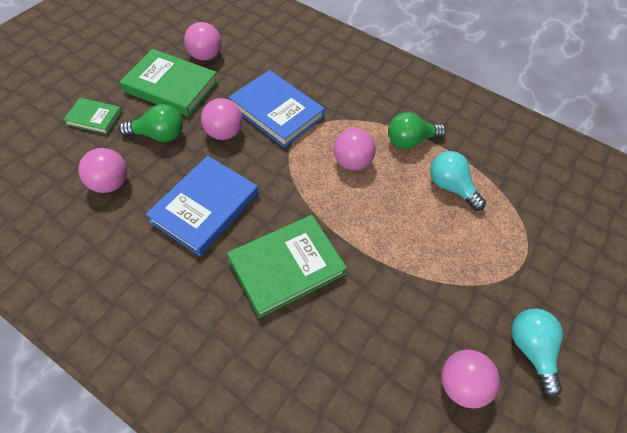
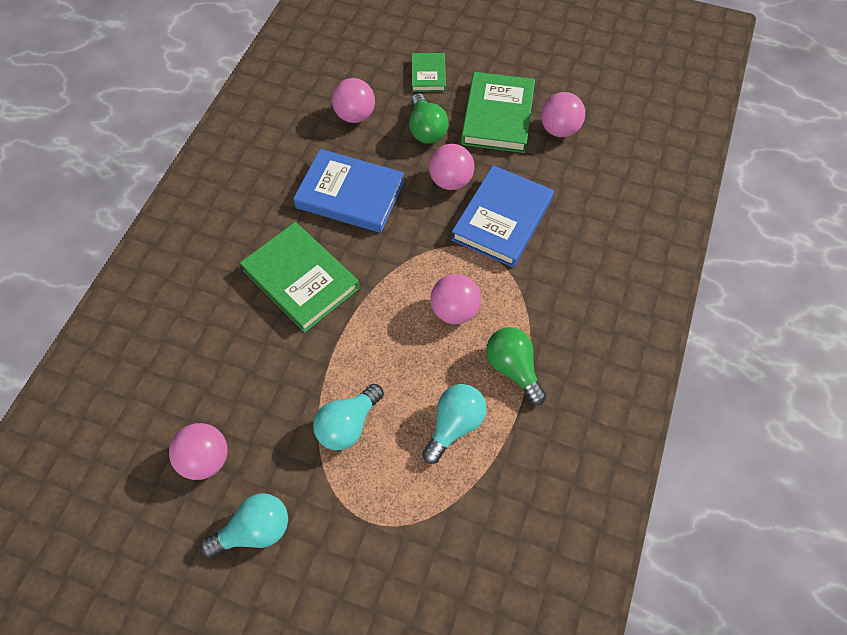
camera: 80 degrees right, 5 degrees up
(441, 258) = (348, 425): none -> turquoise light bulb

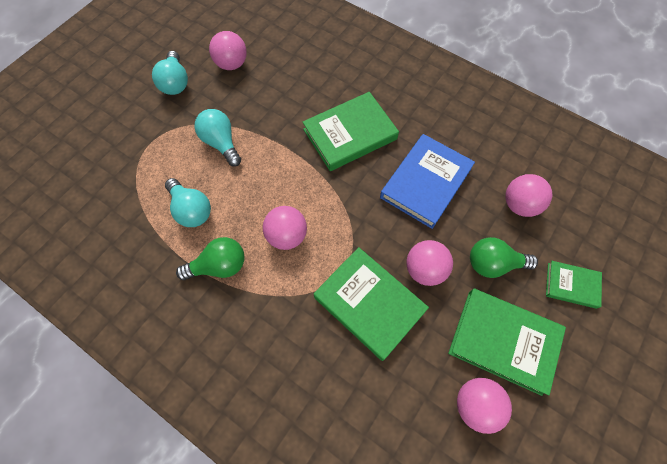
camera: 105 degrees right, 5 degrees up
(502, 219) = (369, 304): blue book -> green book

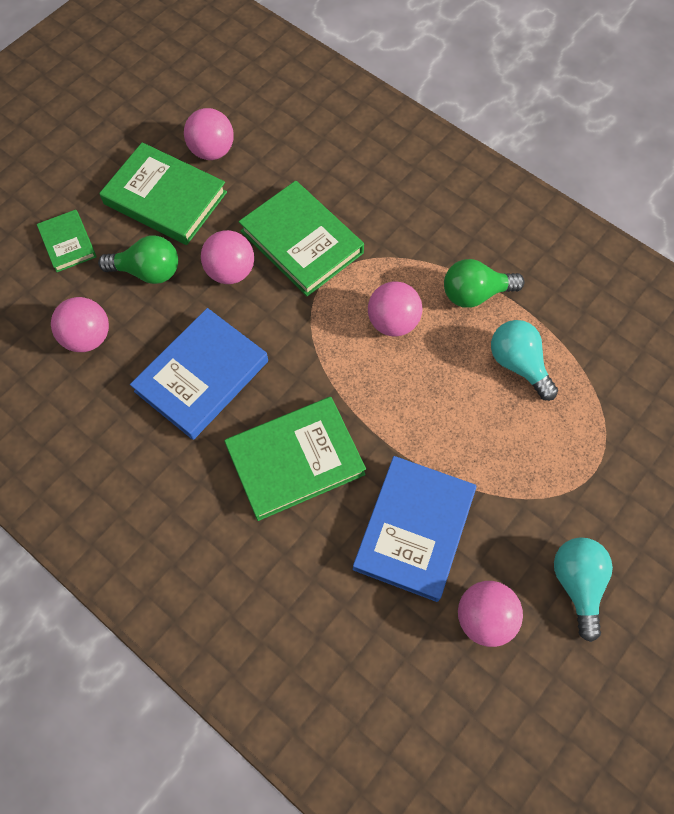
camera: 175 degrees left, 0 degrees up
(221, 143) = (488, 461): turquoise light bulb -> none
(271, 102) = (414, 529): none -> blue book
(571, 285) = (68, 243): green book -> green book turned 45 degrees clockwise

